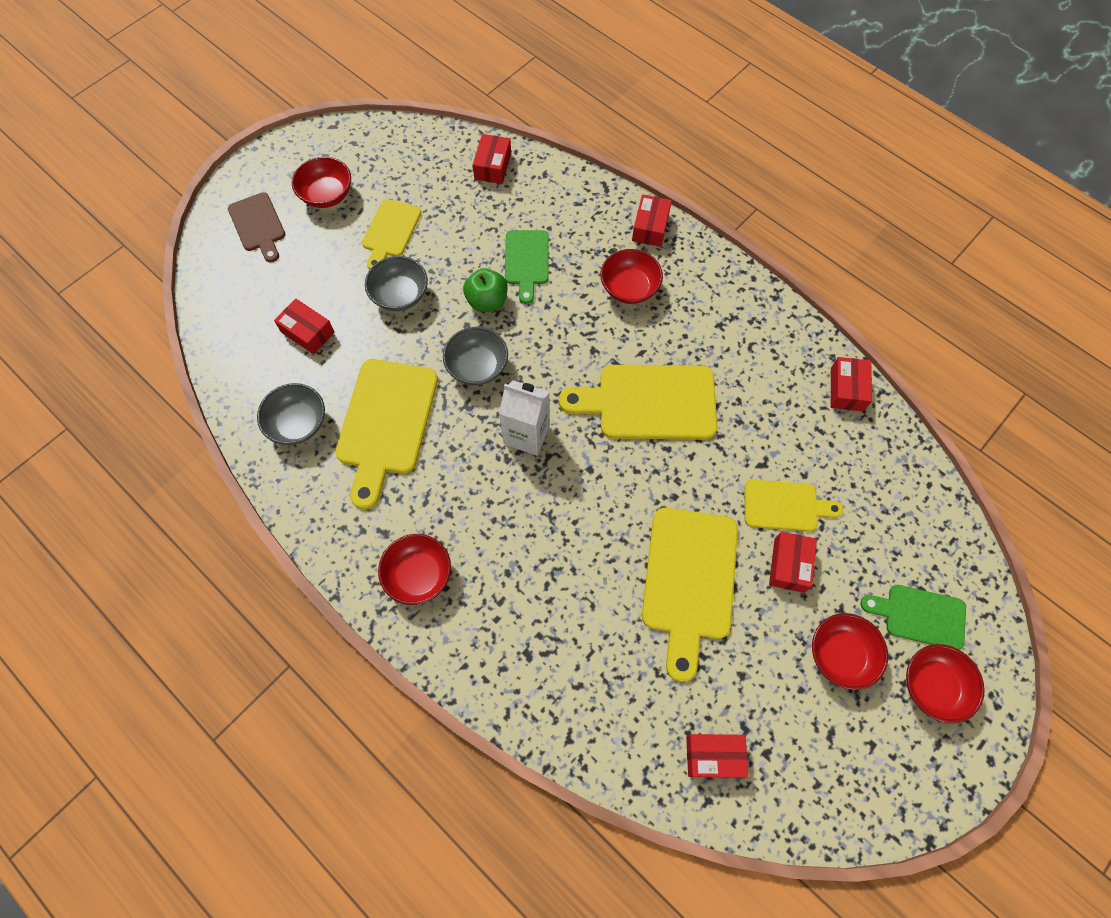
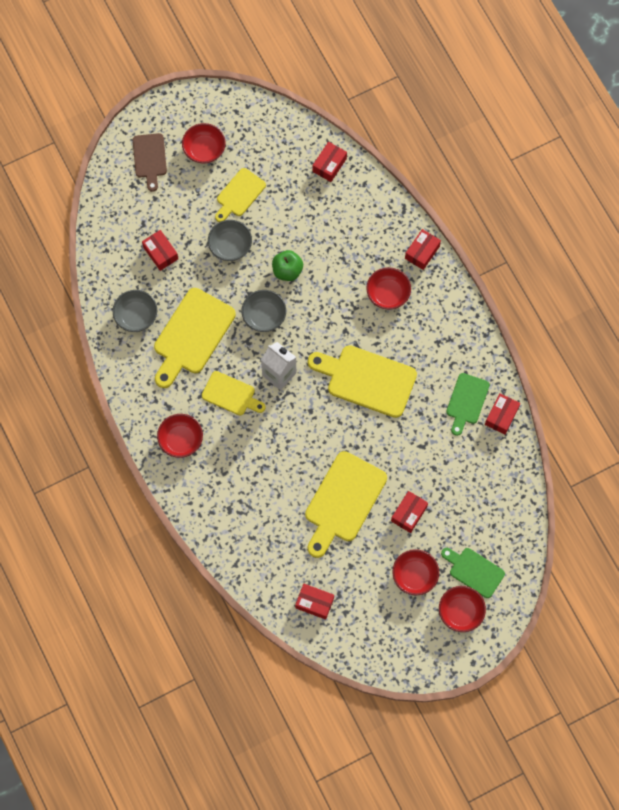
camera: 20 degrees right, 5 degrees up
(526, 261) = (325, 249): green cutting board -> green cutting board (466, 401)
(785, 506) = (423, 477): yellow cutting board -> yellow cutting board (231, 394)

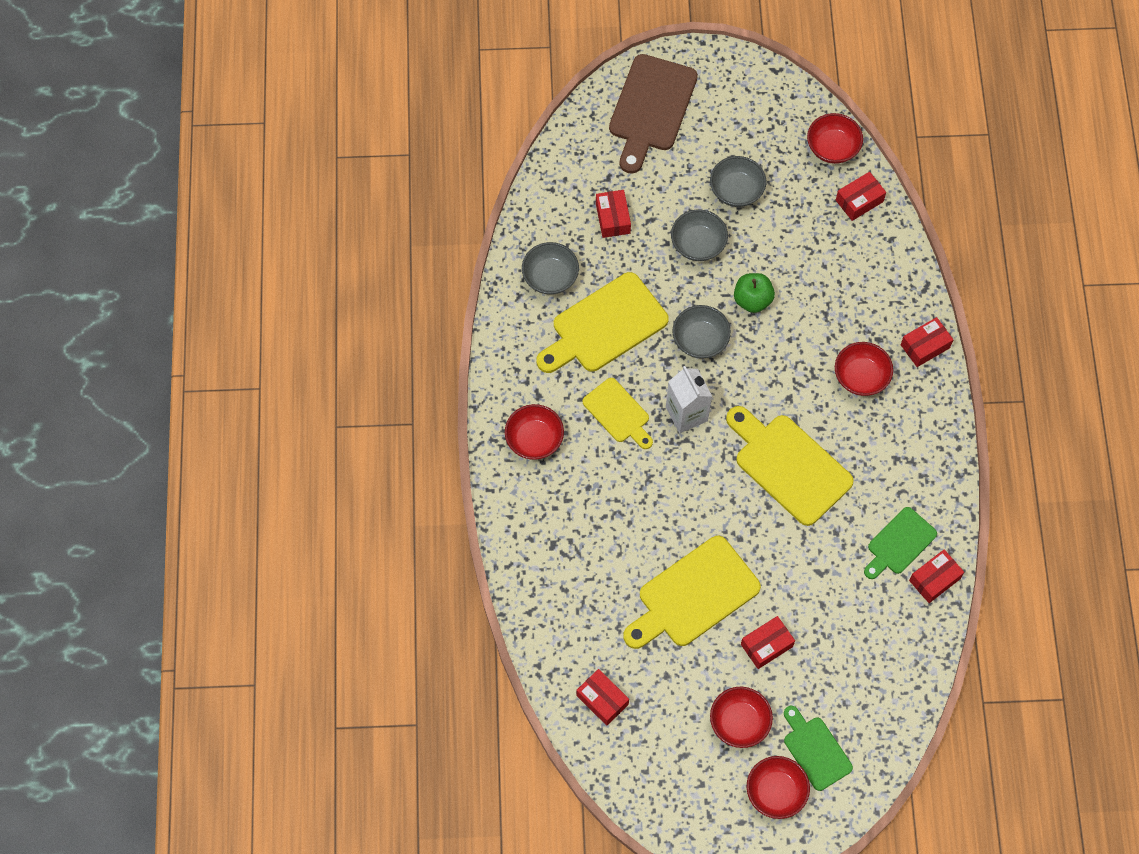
camera: 25 degrees right, 5 degrees down
(150, 158) = (651, 108): brown cutting board -> brown cutting board, size x1.70
(204, 149) = (719, 124): red bowl -> red bowl (832, 148)
(239, 194) = (736, 190): yellow cutting board -> grey bowl

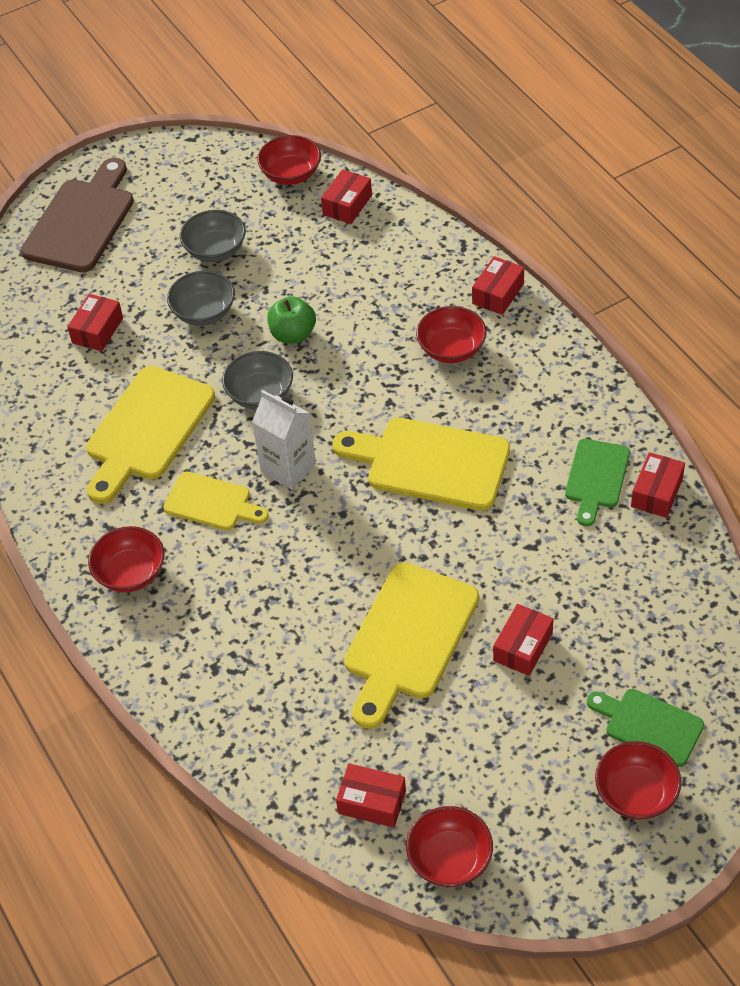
camera: 25 degrees left, 15 degrees down
(550, 277) = (59, 412): grey bowl -> none
(612, 218) = (97, 330): red box -> red box turned 60 degrees clockwise
(651, 108) = (82, 221): brown cutting board -> brown cutting board turned 150 degrees counterclockwise
(739, 722) = (545, 742): red bowl -> red bowl (450, 859)

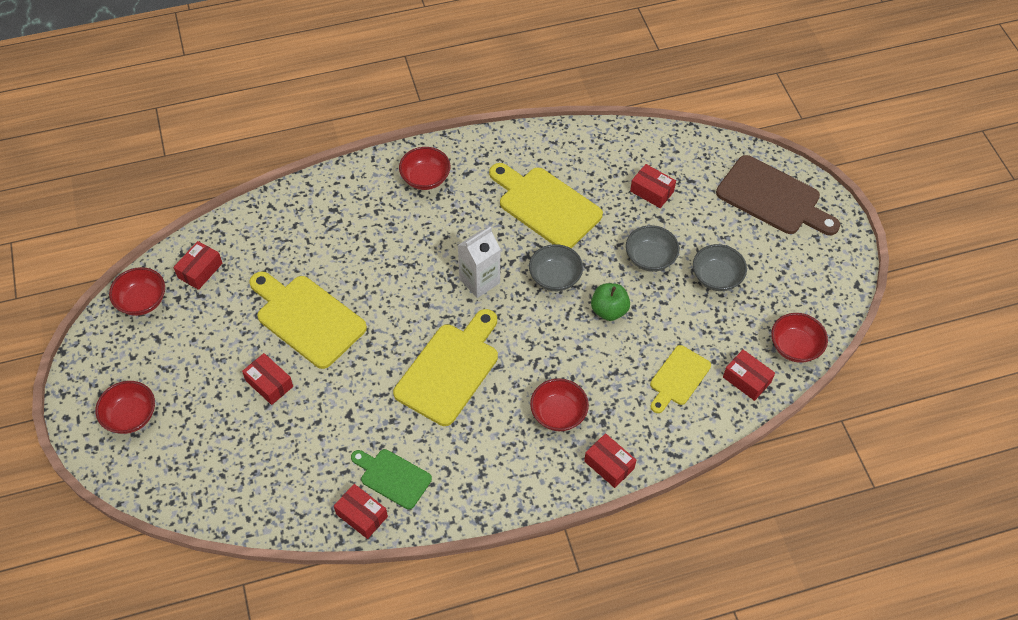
camera: 100 degrees right, 5 degrees up
(211, 503) = (466, 231): yellow cutting board -> yellow cutting board (678, 378)
(649, 725) = (174, 441): green cutting board -> none

